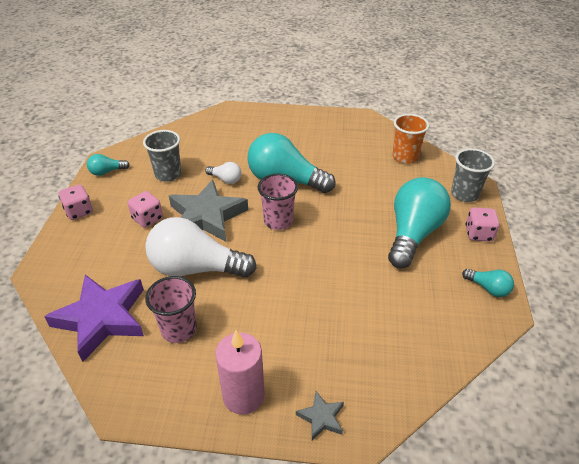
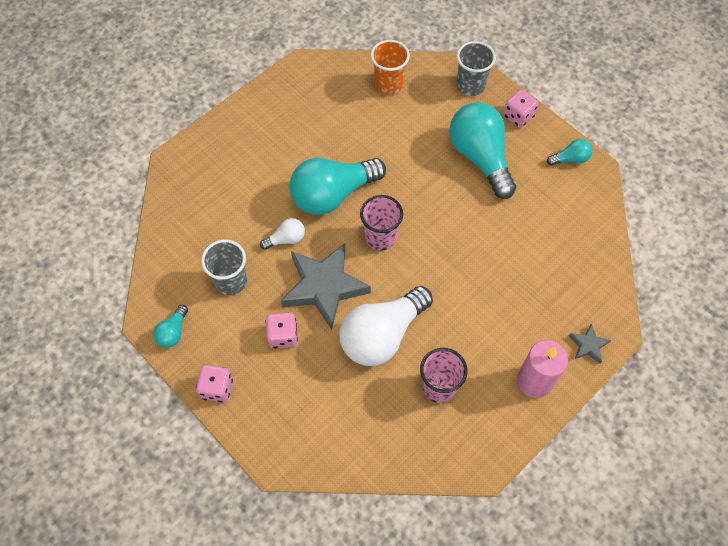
camera: 50 degrees left, 20 degrees up
(102, 318) = (380, 437): purple star -> none

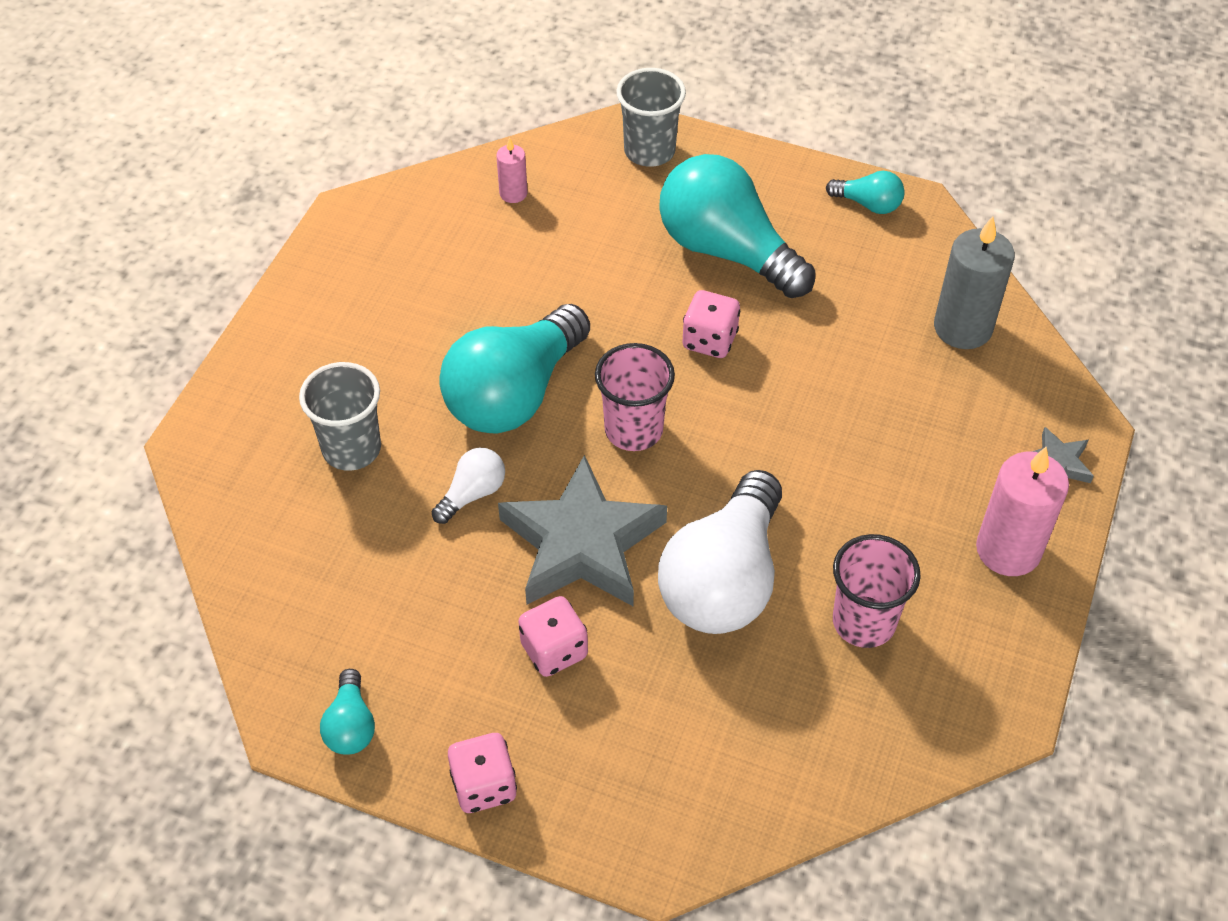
camera: 25 degrees left, 10 degrees down
(231, 281) = (411, 599): grey cup -> grey cup (352, 449)
(388, 84) = (513, 193): orange cup -> pink candle
(518, 116) = (751, 171): pink dice -> pink dice (709, 340)
(570, 159) = (868, 204): turquoise light bulb -> turquoise light bulb turned 60 degrees clockwise
(581, 249) = (962, 328): none -> grey candle

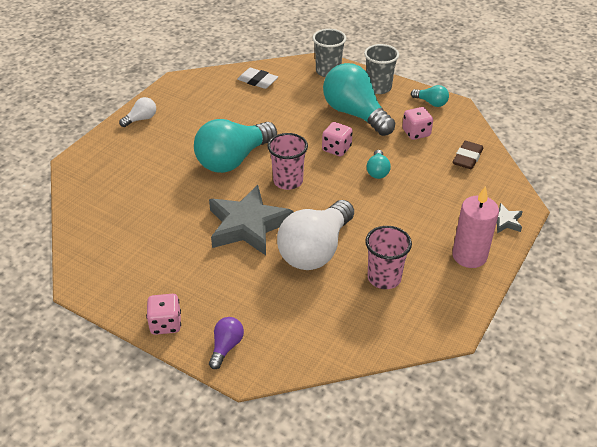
camera: 10 degrees right, 10 degrees down
(351, 725) = (108, 288): turquoise light bulb -> turquoise light bulb (377, 171)
(352, 449) = (147, 173): grey cup -> grey cup (378, 88)
(472, 494) = (200, 198): white light bulb -> white light bulb (141, 119)
(513, 193) = (257, 81): pink candle -> white eraser
(554, 650) = (220, 269): pink dice -> pink dice (416, 133)
(610, 815) = (226, 347): none -> purple light bulb
(962, 328) = (467, 158): grey candle -> brown eraser

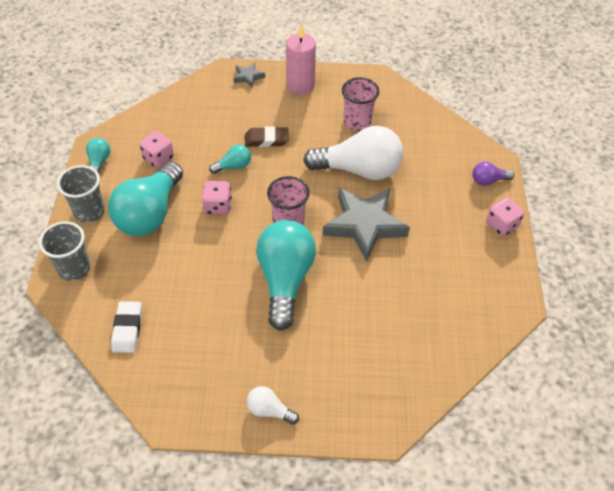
camera: 120 degrees left, 10 degrees up
(233, 160) = (285, 280): turquoise light bulb -> turquoise light bulb turned 105 degrees counterclockwise
(467, 158) = (178, 115): brown eraser -> brown eraser (266, 140)

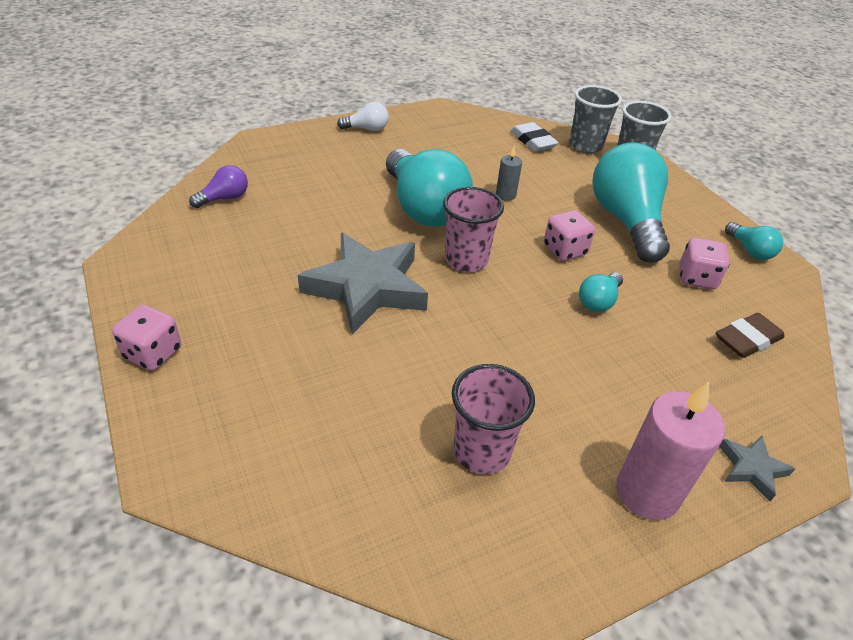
camera: 150 degrees right, 10 degrees down
(89, 211) = (685, 204): grey cup -> grey cup (585, 145)
(212, 270) = (505, 195): none -> grey candle
(266, 140) = (595, 356): brown eraser -> brown eraser (747, 339)
(359, 170) = (421, 361): white light bulb -> none
(488, 180) = (185, 424): purple light bulb -> purple light bulb (224, 198)

